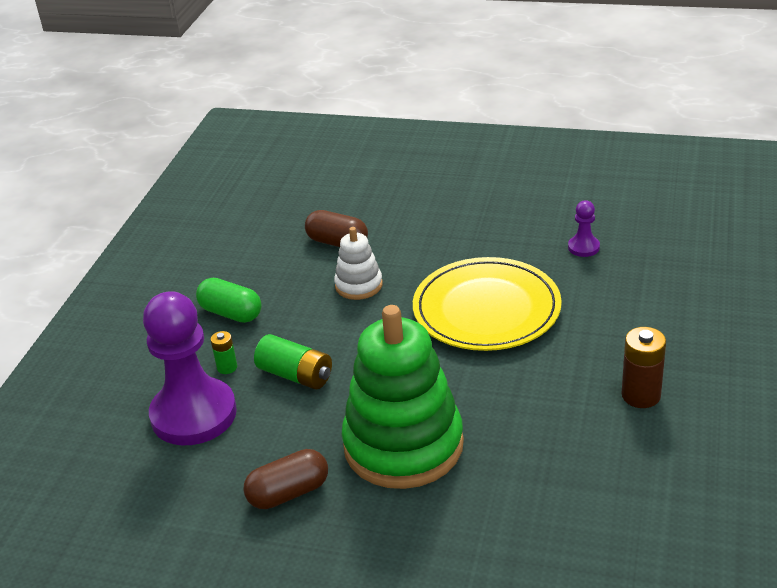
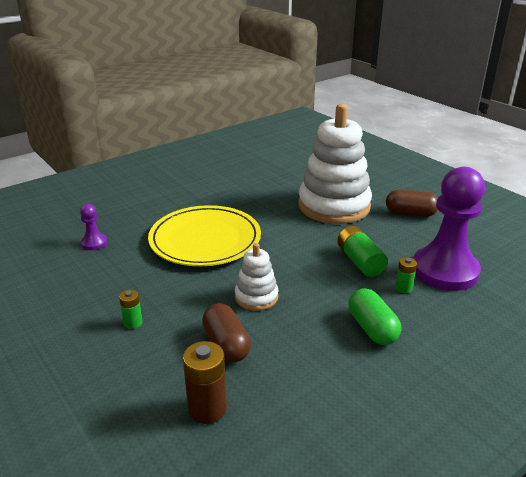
camera: 145 degrees left, 5 degrees down
(403, 445) = (334, 206): green stacking toy -> white stacking toy
(429, 218) = (133, 323): none -> green battery
(641, 395) = (204, 177): brown battery -> brown battery (207, 409)

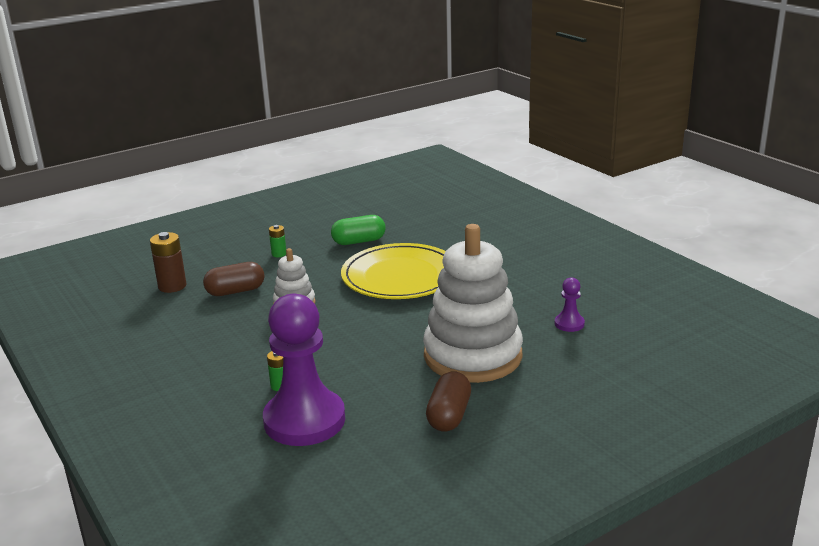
camera: 95 degrees right, 5 degrees down
(94, 243) = (403, 228): purple pawn -> purple pawn (569, 324)
(360, 261) = (339, 363): green battery -> none
(372, 328) = (225, 360): green capsule -> green capsule (359, 241)

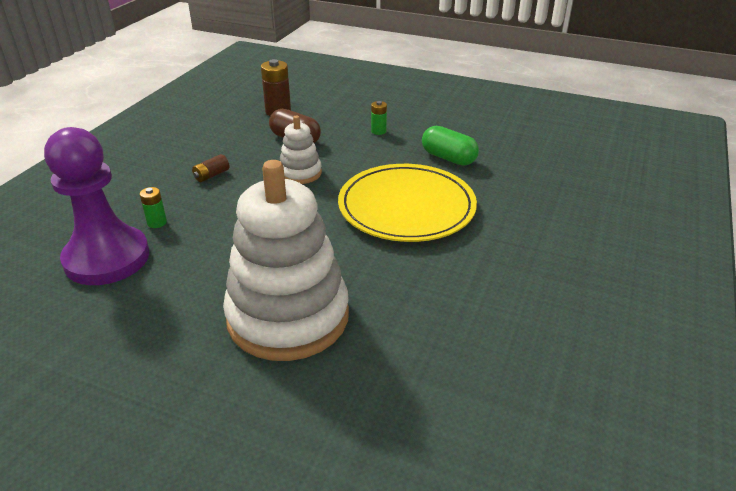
camera: 55 degrees right, 10 degrees up
(238, 344) = (211, 175): none -> brown battery
(449, 415) = (158, 346): brown capsule -> none
(569, 324) = (423, 369): purple pawn -> none

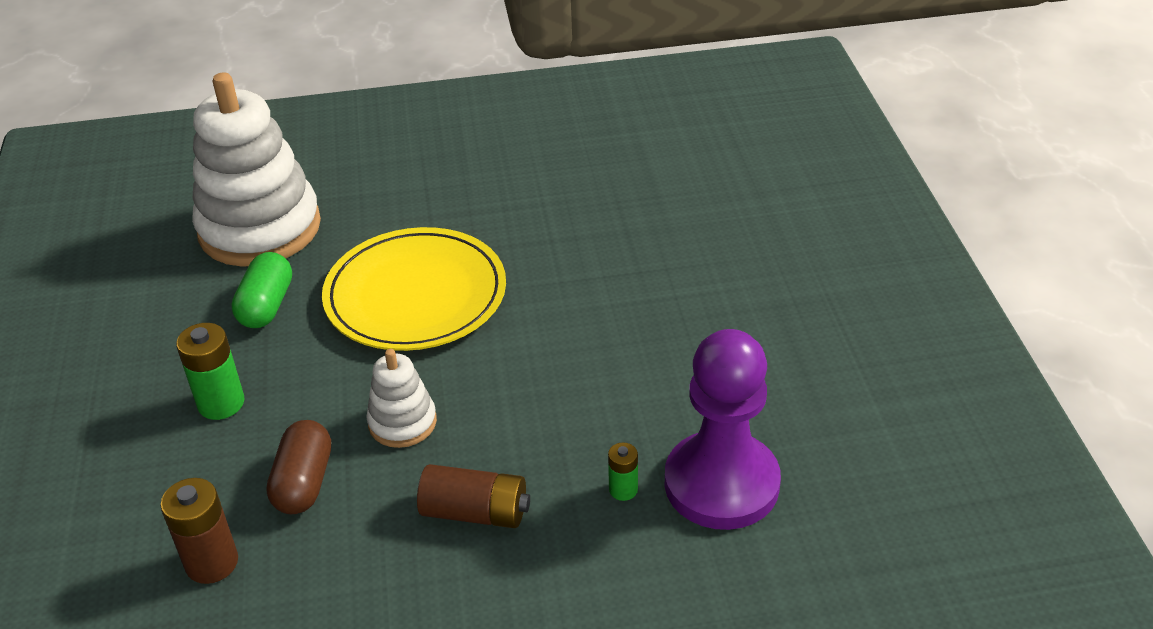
camera: 120 degrees left, 5 degrees up
(211, 175) = (475, 512): brown battery -> brown battery, size x1.75
(288, 317) = (666, 293): white stacking toy -> white stacking toy (260, 228)
(378, 131) = (221, 403): green battery -> green battery, size x1.75

